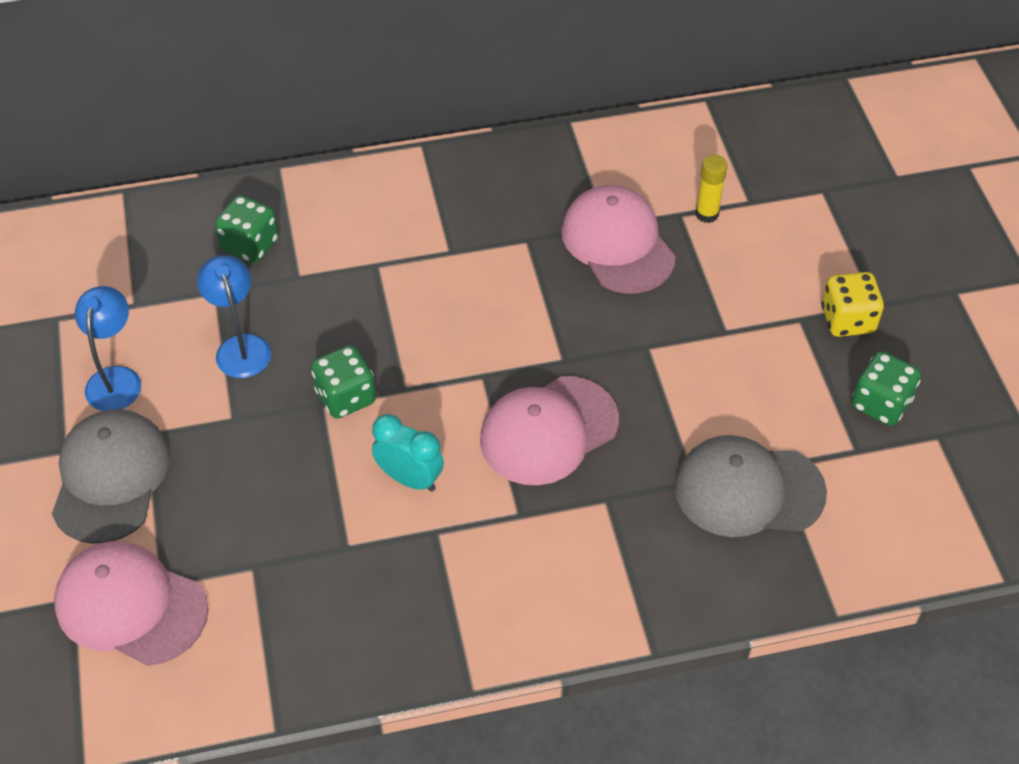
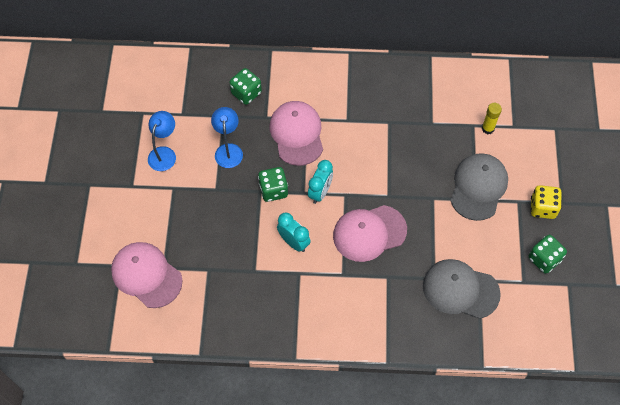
camera: 15 degrees right, 10 degrees up
(111, 478) = (151, 206): grey cap -> grey cap (478, 187)
(435, 381) = (320, 192): none -> turquoise clock
(617, 243) = (435, 135): pink cap -> pink cap (297, 134)

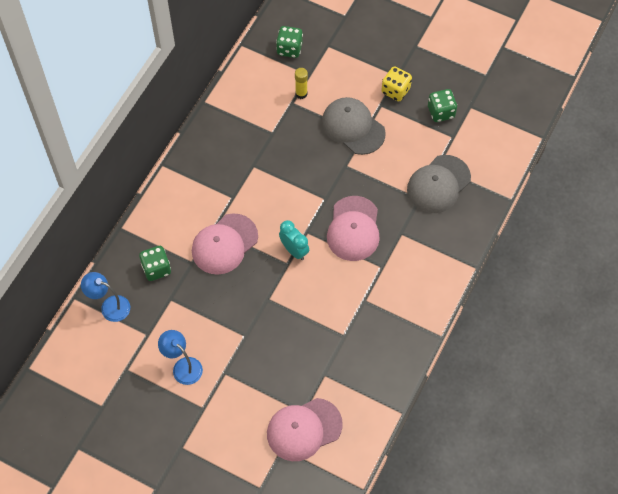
camera: 65 degrees left, 0 degrees up
(228, 150) = (210, 308): blue lamp -> blue lamp (109, 306)
(273, 190) = (272, 287): green dice -> green dice (289, 49)
(294, 242) = (332, 292): turquoise clock -> none
(297, 134) = (224, 244): pink cap -> pink cap turned 60 degrees counterclockwise

